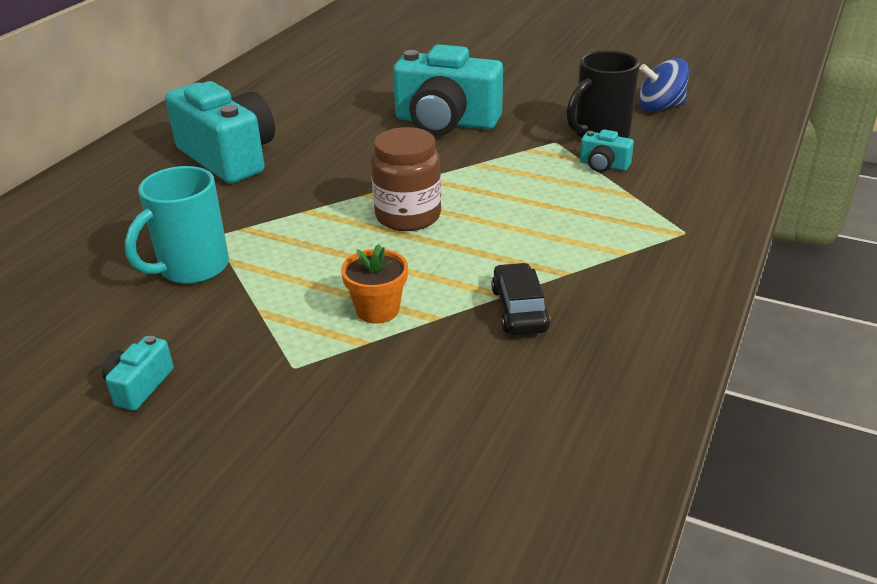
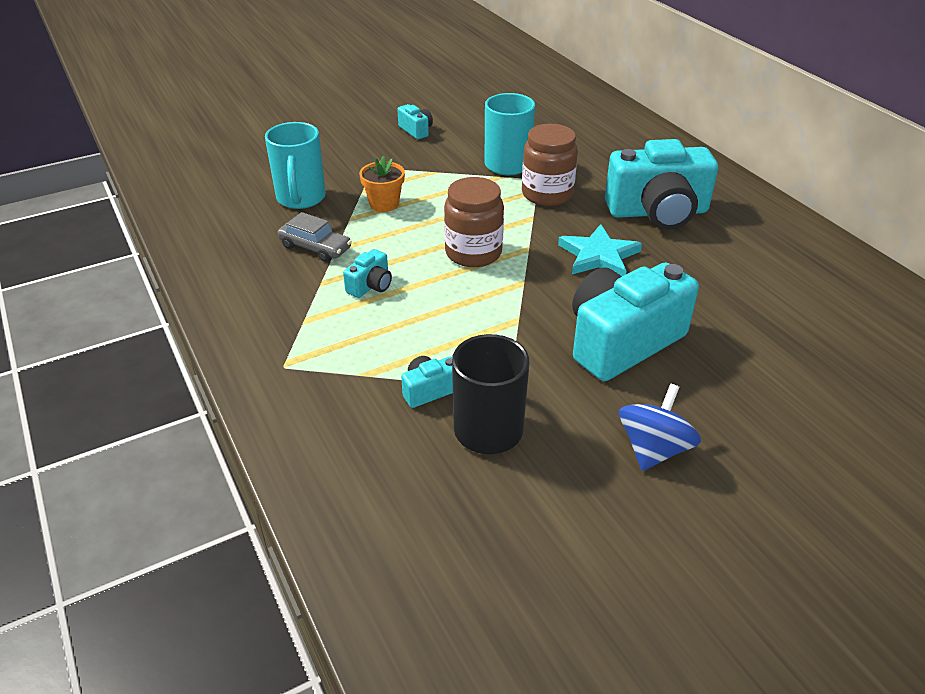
camera: 125 degrees right, 5 degrees up
(246, 219) = (547, 194): none -> brown jar
(338, 161) = (598, 255): none -> turquoise star
(439, 382) = (301, 199): none -> turquoise mug
(519, 309) = (315, 247): black car -> grey car
(531, 244) = (370, 286): none -> turquoise camera
(660, 107) = (503, 529): blue spinning top -> blue spinning top (653, 449)

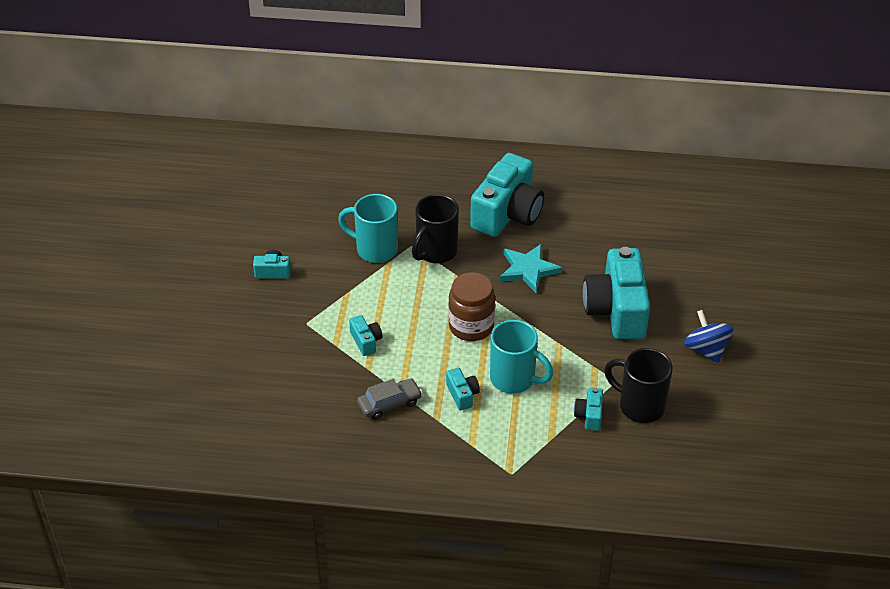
camera: 55 degrees left, 5 degrees up
(301, 199) = (313, 384): turquoise mug -> turquoise mug (514, 379)
(384, 204) = (366, 341): orange flower pot -> turquoise camera
(547, 194) = (435, 252): brown jar -> black mug

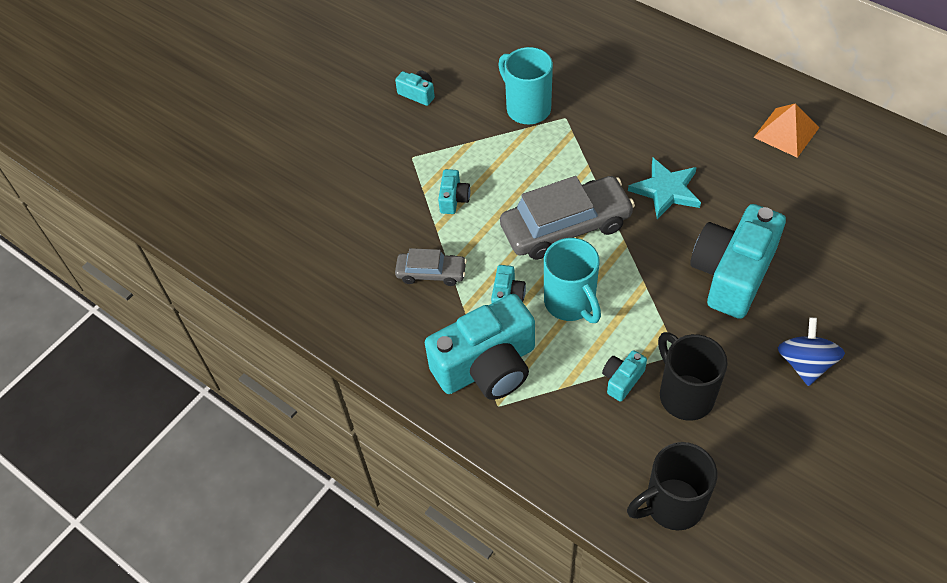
camera: 35 degrees right, 10 degrees up
(435, 252) = (584, 134): black mug -> black mug (672, 505)
(471, 326) = (566, 227): brown jar -> grey car
(507, 213) = (685, 121): turquoise camera -> turquoise camera (487, 366)
(587, 194) = (786, 132): none -> orange pyramid

